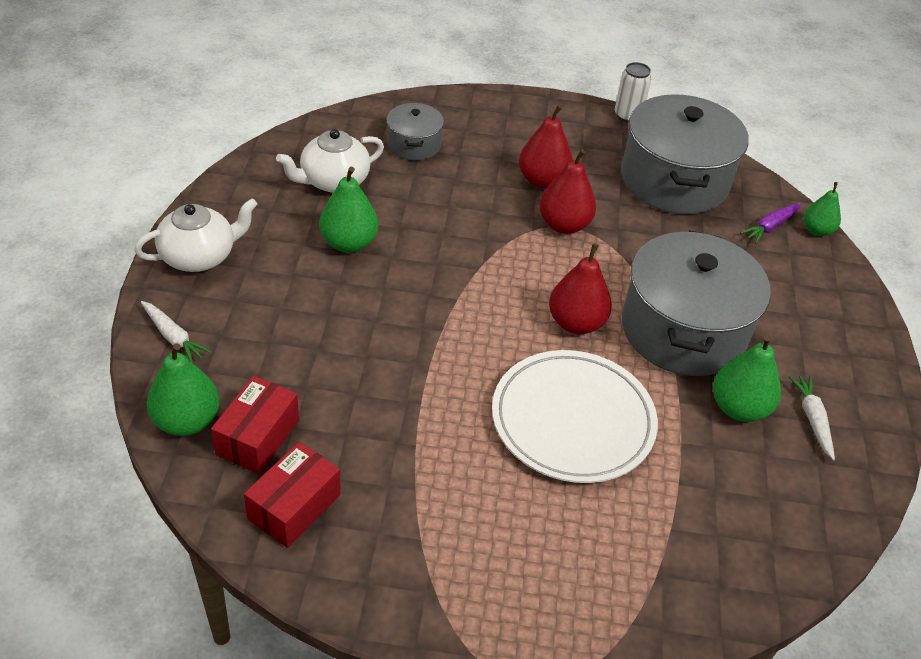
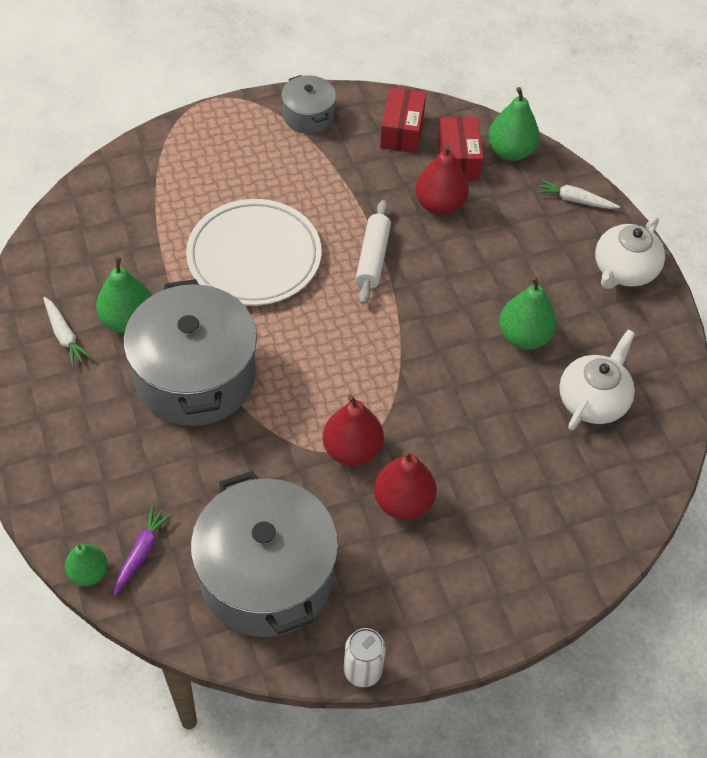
camera: 155 degrees right, 10 degrees up
(414, 145) = (559, 488): grey pot -> grey pot (308, 116)
(442, 367) = (372, 258): none -> white rolling pin
(576, 323) = (290, 342): red pear -> red pear (439, 205)

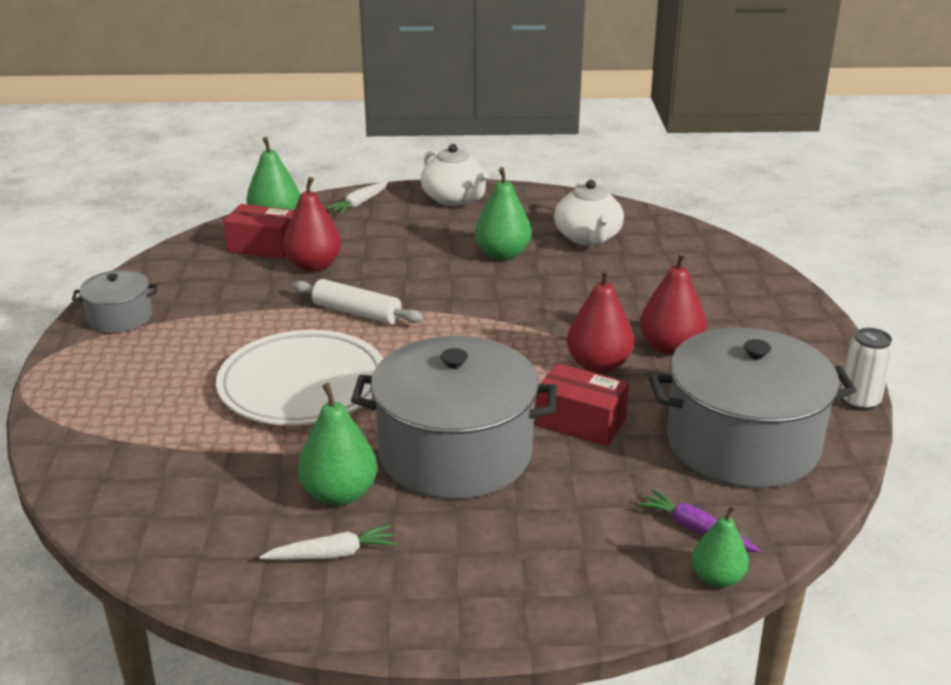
camera: 70 degrees left, 25 degrees down
(402, 131) = (197, 268): red box -> red box (580, 422)
(593, 400) = (588, 237): white teapot -> white teapot turned 150 degrees counterclockwise

